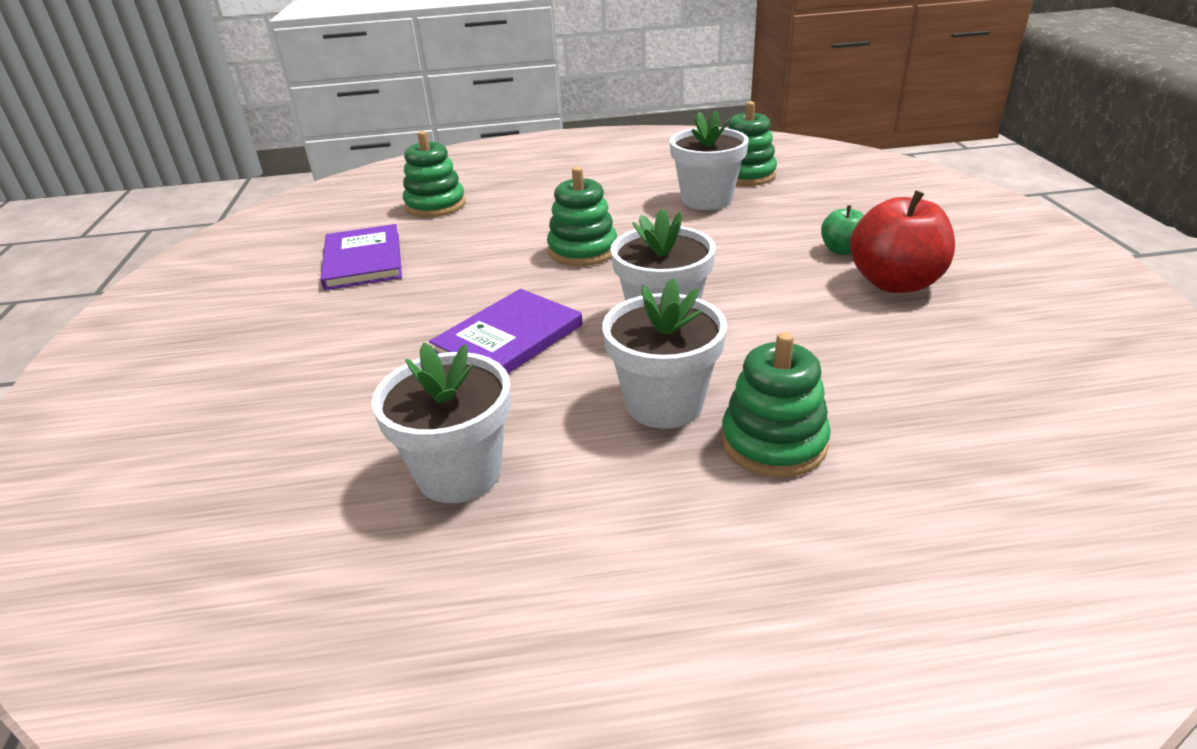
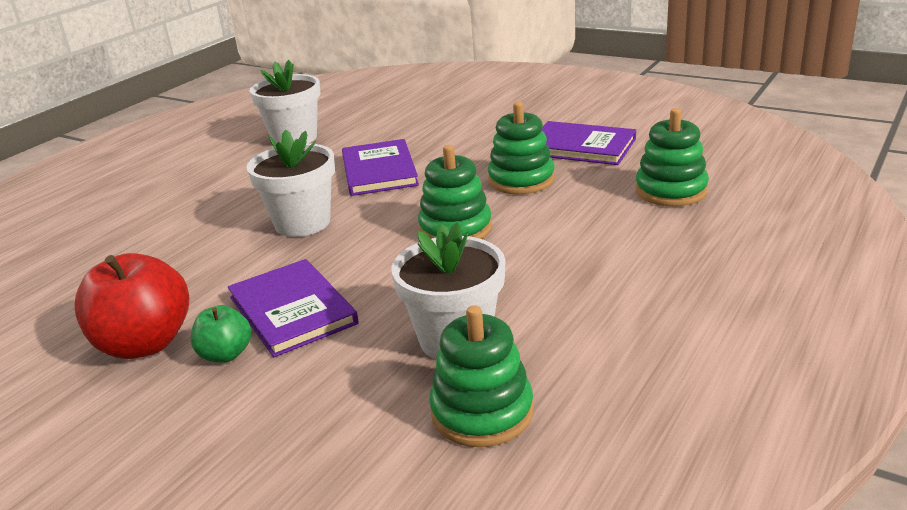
camera: 130 degrees right, 5 degrees down
(664, 404) = (237, 194): white flower pot -> none
(769, 255) = (292, 310): none -> purple book
(773, 442) = (157, 209): green stacking toy -> green stacking toy (521, 180)

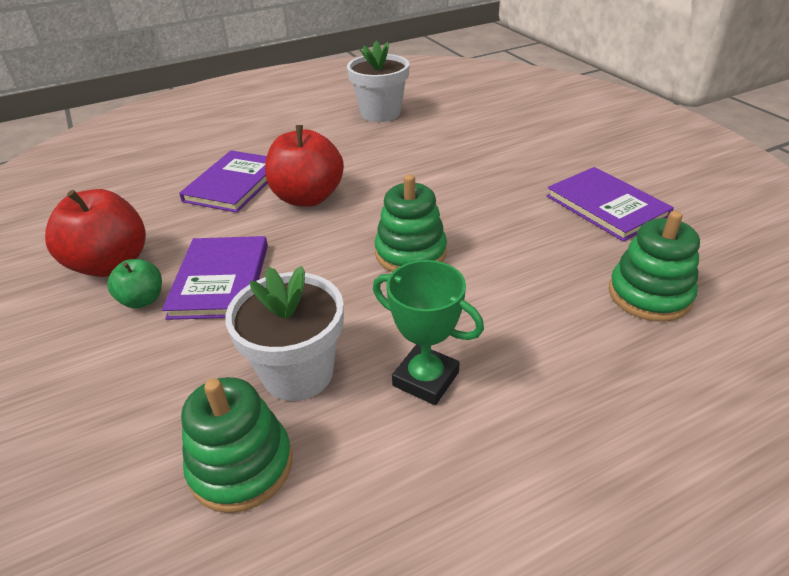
camera: 30 degrees right, 10 degrees up
(302, 223) = (308, 198): white flower pot -> red apple
(379, 171) = (410, 168): purple book -> purple book (234, 184)
(521, 180) = (515, 223): green stacking toy -> none
(566, 300) = (425, 379): none -> green trophy

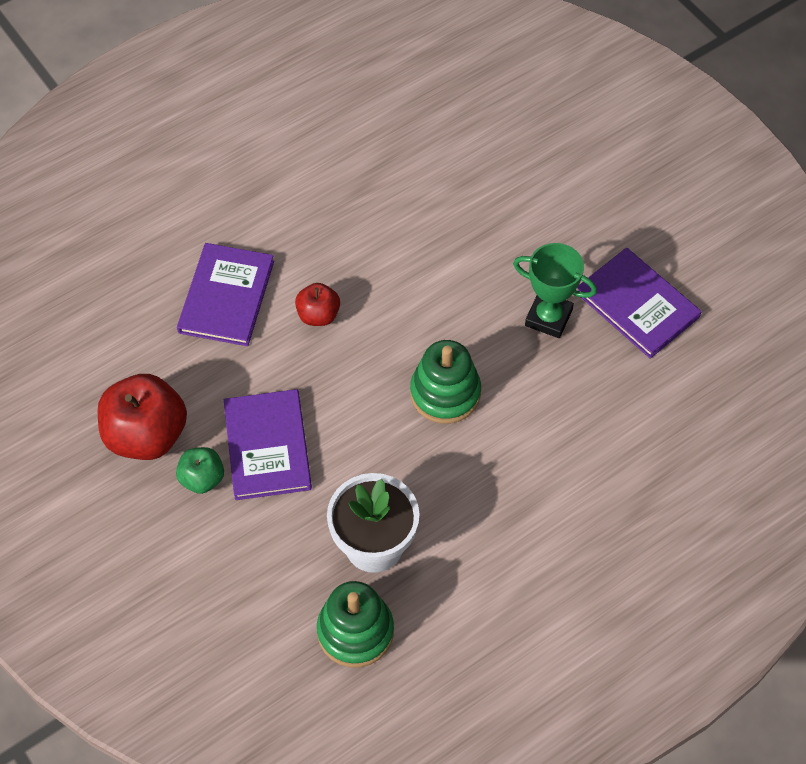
camera: 10 degrees left, 20 degrees up
(308, 198) = (318, 315): red apple -> red apple, size x0.53
(380, 113) = (365, 137): white flower pot -> none
(425, 379) = (480, 540): green trophy -> green trophy (548, 318)
(649, 295) = (667, 428): green stacking toy -> none

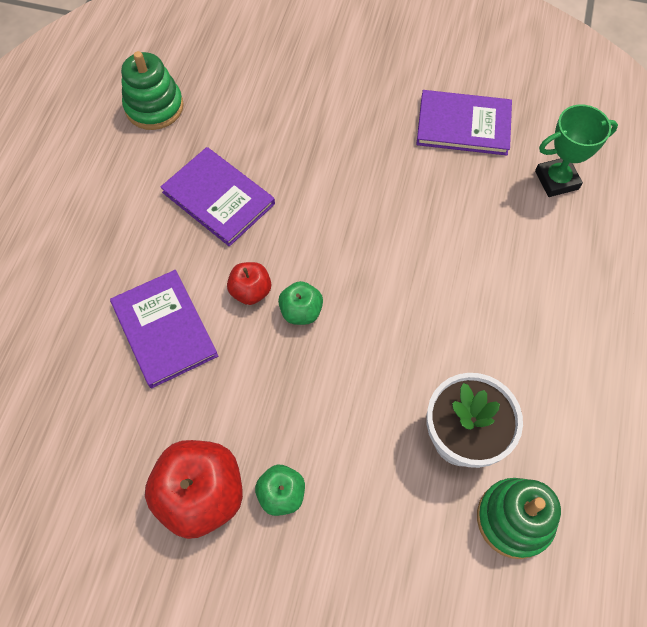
camera: 40 degrees left, 5 degrees up
(267, 446) = (308, 425): purple book -> purple book (218, 198)
(342, 359) = (301, 311): none -> green apple
(445, 393) = (399, 281): green stacking toy -> green stacking toy (154, 107)
(548, 318) = (415, 175): green trophy -> green trophy (556, 180)

